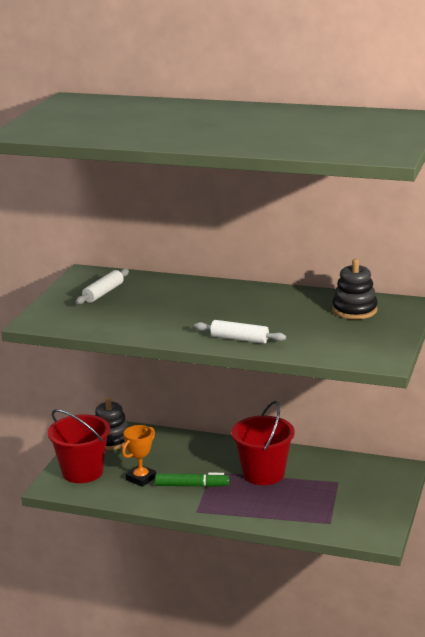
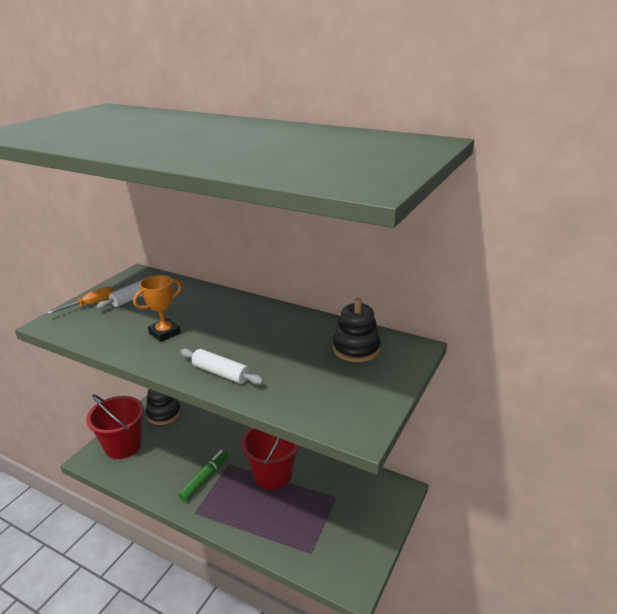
camera: 10 degrees right, 5 degrees up
(61, 303) = (91, 304): none -> orange screwdriver
(141, 478) = (166, 462): orange trophy -> orange trophy (164, 333)
(192, 485) = (205, 478): green marker -> green marker turned 75 degrees counterclockwise

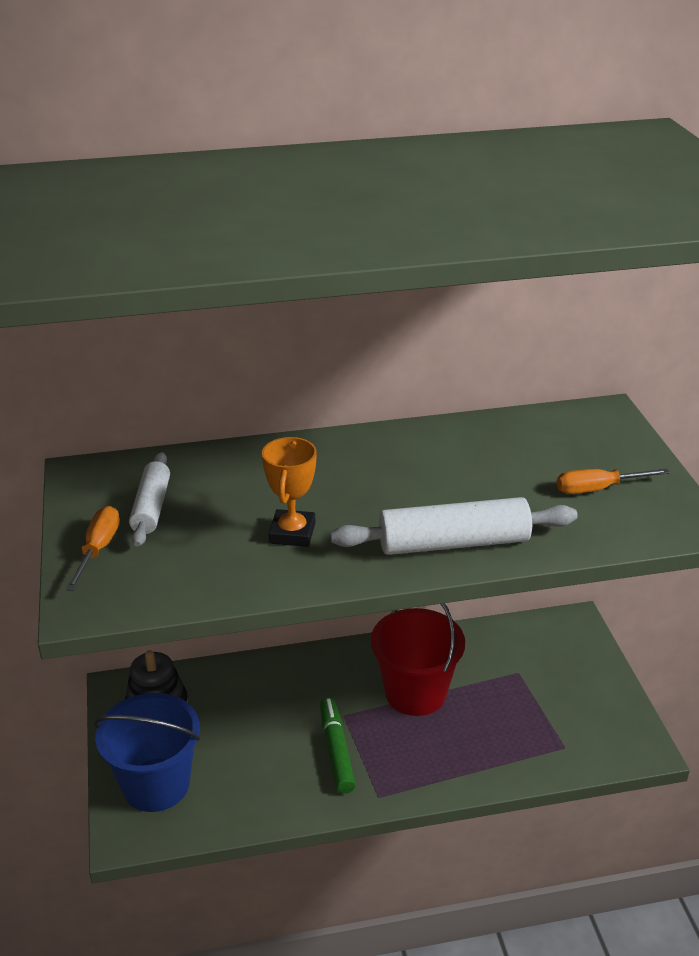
camera: 40 degrees left, 5 degrees up
(123, 446) = (156, 785): red bucket -> blue bucket
(221, 373) = (453, 543): white rolling pin -> white rolling pin, size x1.57
(340, 384) = (598, 489): none -> orange screwdriver
(356, 349) = (552, 442): black stacking toy -> none

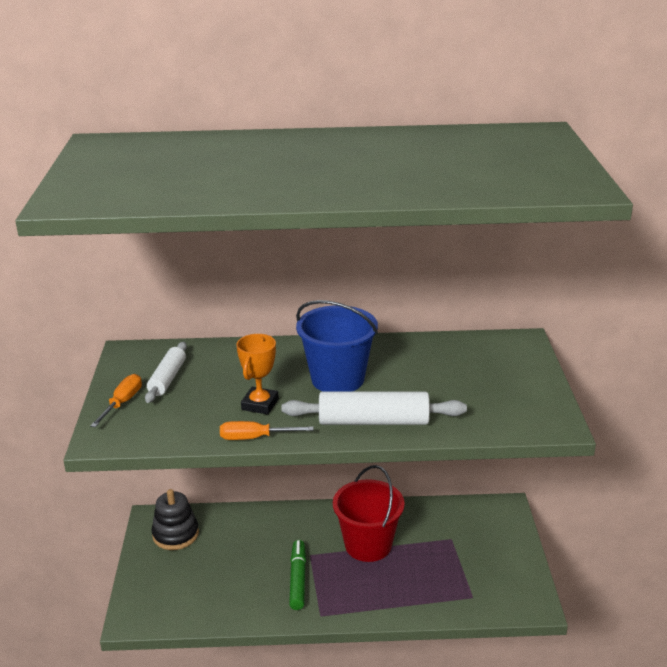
camera: 10 degrees right, 5 degrees down
(156, 785) = (161, 587): blue bucket -> blue bucket (337, 379)
(598, 489) = (495, 394): orange screwdriver -> orange screwdriver (255, 438)

